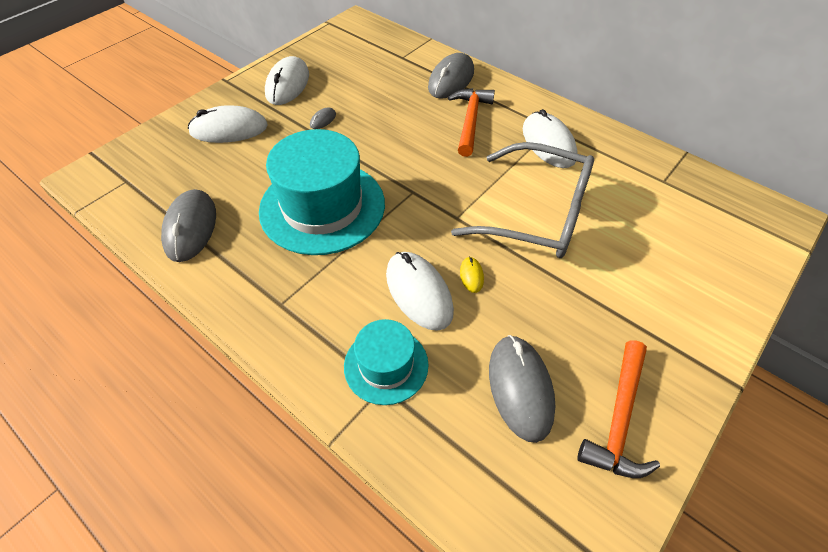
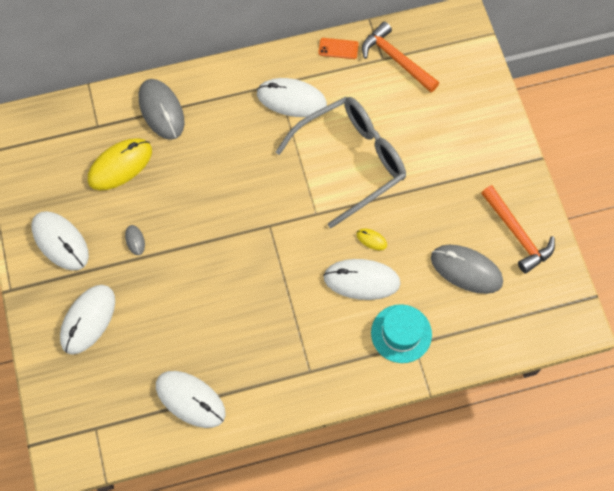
camera: 55 degrees left, 15 degrees up
(190, 227) = (190, 399): grey mouse -> white mouse
(322, 207) = (238, 296): turquoise hat -> none
(381, 82) = (120, 165): none -> yellow mouse
(470, 121) = (224, 133): orange hammer -> orange hammer (396, 59)
(633, 147) = (338, 48): none -> orange phone

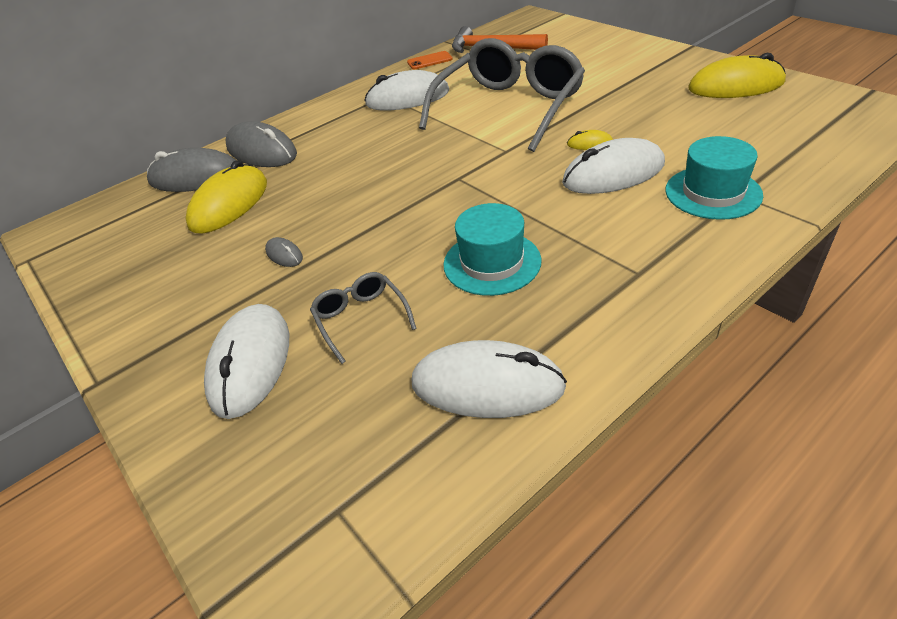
camera: 20 degrees left, 25 degrees down
(60, 242) = (168, 298): white mouse -> none
(154, 320) = (361, 319): none -> grey glasses
(242, 317) = (492, 262): none -> turquoise hat
(466, 270) = (719, 123): grey mouse -> grey mouse (196, 177)
(517, 234) = (735, 86): orange hammer -> yellow mouse

